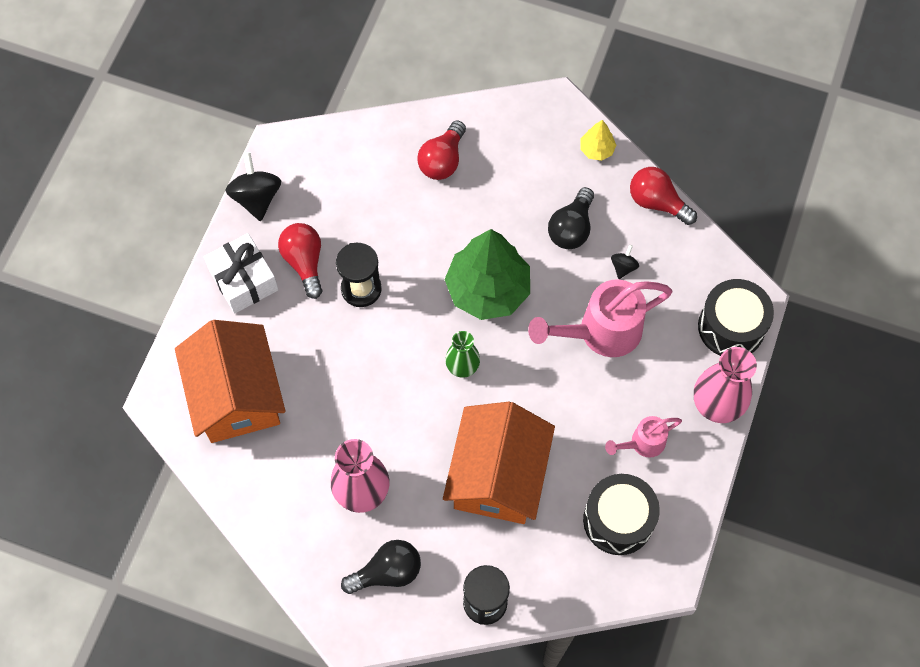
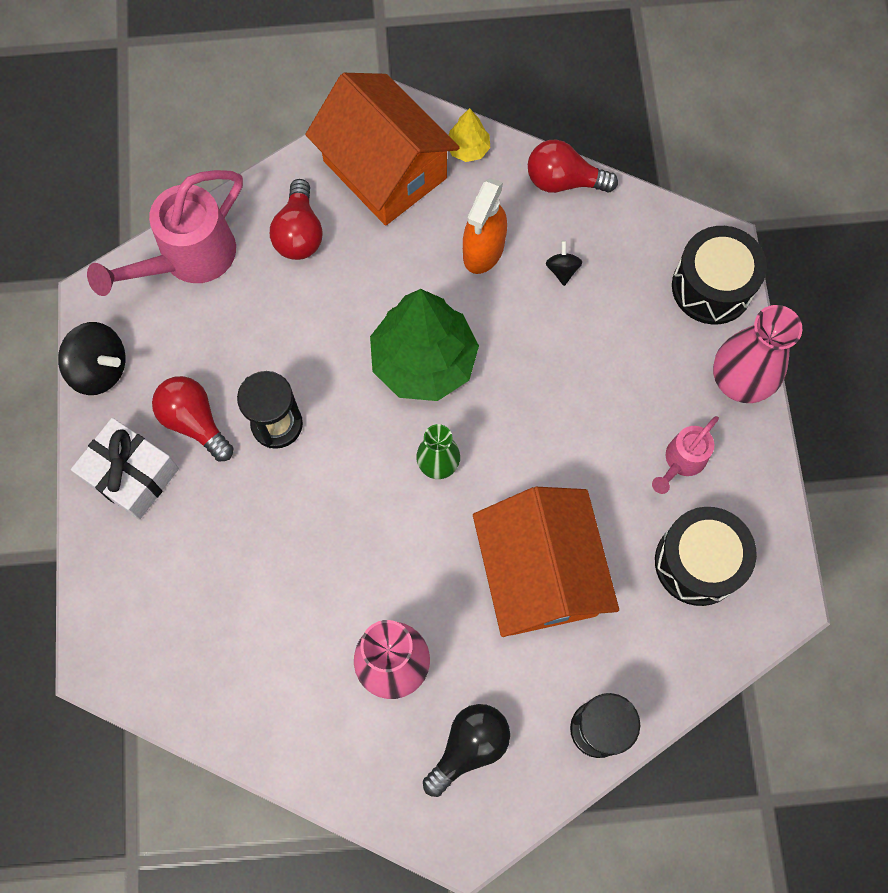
camera: 25 degrees left, 5 degrees up
(236, 395) = (188, 617): orange house -> orange house (384, 169)
(256, 197) = (100, 369): black spinning top -> black spinning top turned 150 degrees clockwise
(571, 228) = (483, 250): black light bulb -> orange spray bottle
(601, 332) = (574, 355): pink watering can -> pink watering can (188, 258)

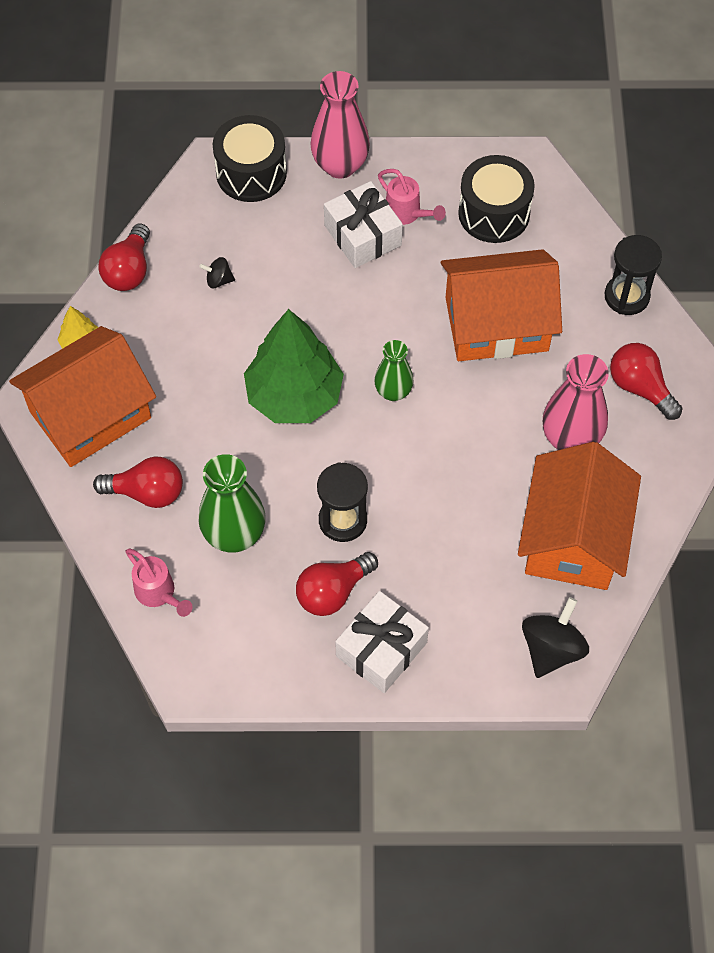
camera: 85 degrees left, 10 degrees down
(100, 369) = (268, 678): black spinning top -> black spinning top (551, 649)
(188, 258) = (159, 593): pink watering can -> pink watering can, size x0.54
(256, 320) = (234, 534): none -> green vase
(267, 671) = (573, 538): none -> orange house
(469, 747) = (640, 388): black light bulb -> red light bulb
(483, 250) = (189, 340): orange spray bottle -> none
(643, 414) = (362, 235): none -> white gift

